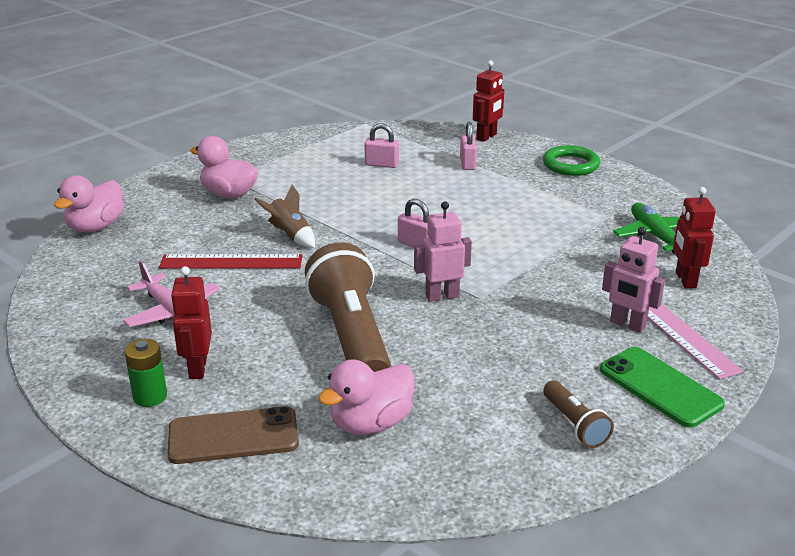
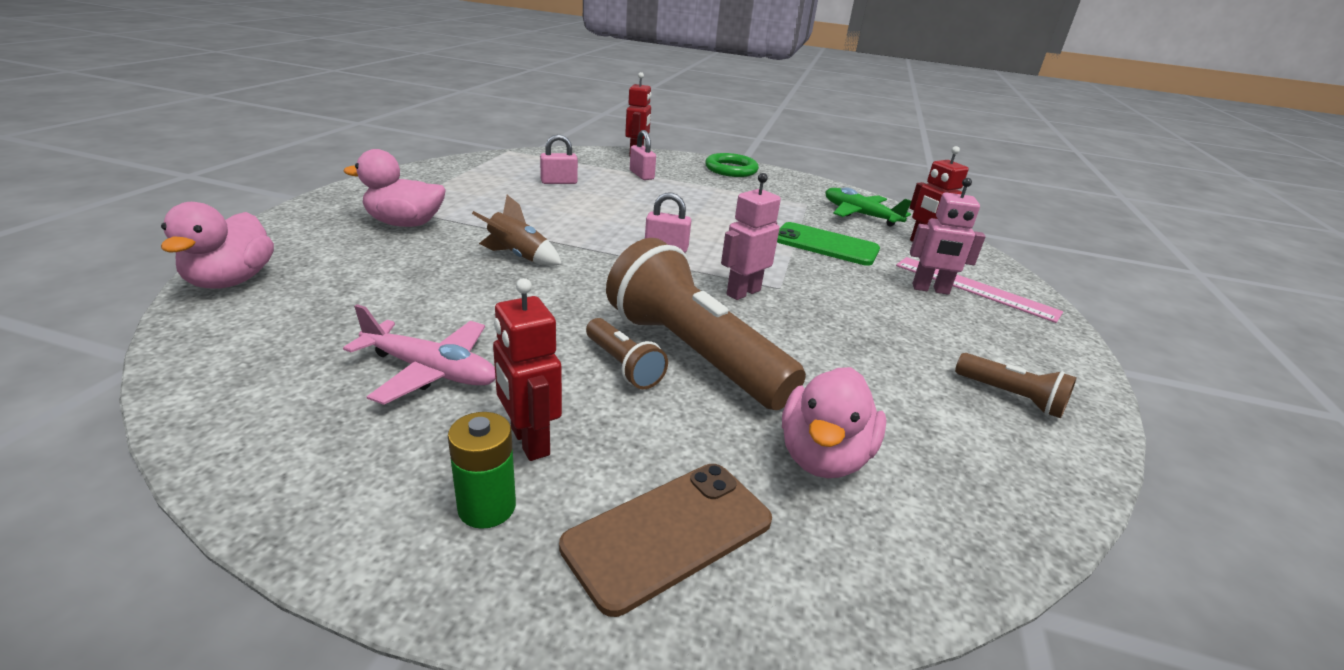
camera: 30 degrees left, 0 degrees up
(231, 262) = (467, 295): red ruler -> none
(294, 334) = (623, 365): none -> brown flashlight
(660, 387) = (1025, 340): green phone -> green phone (825, 245)

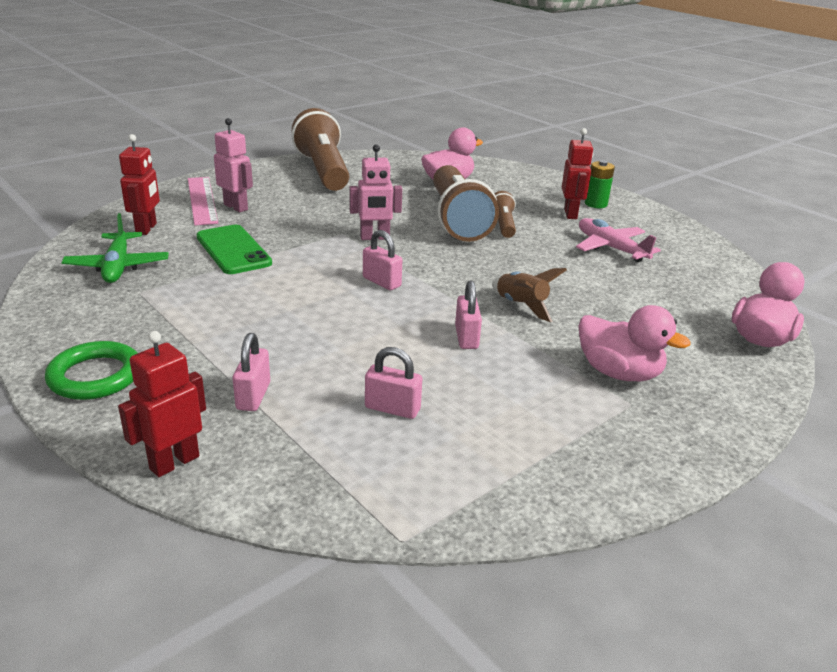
camera: 145 degrees left, 0 degrees up
(547, 223) = (466, 337): none -> pink padlock
(669, 533) = (533, 184): brown phone -> none
(1011, 397) = (323, 171): brown flashlight -> brown flashlight, size x2.12

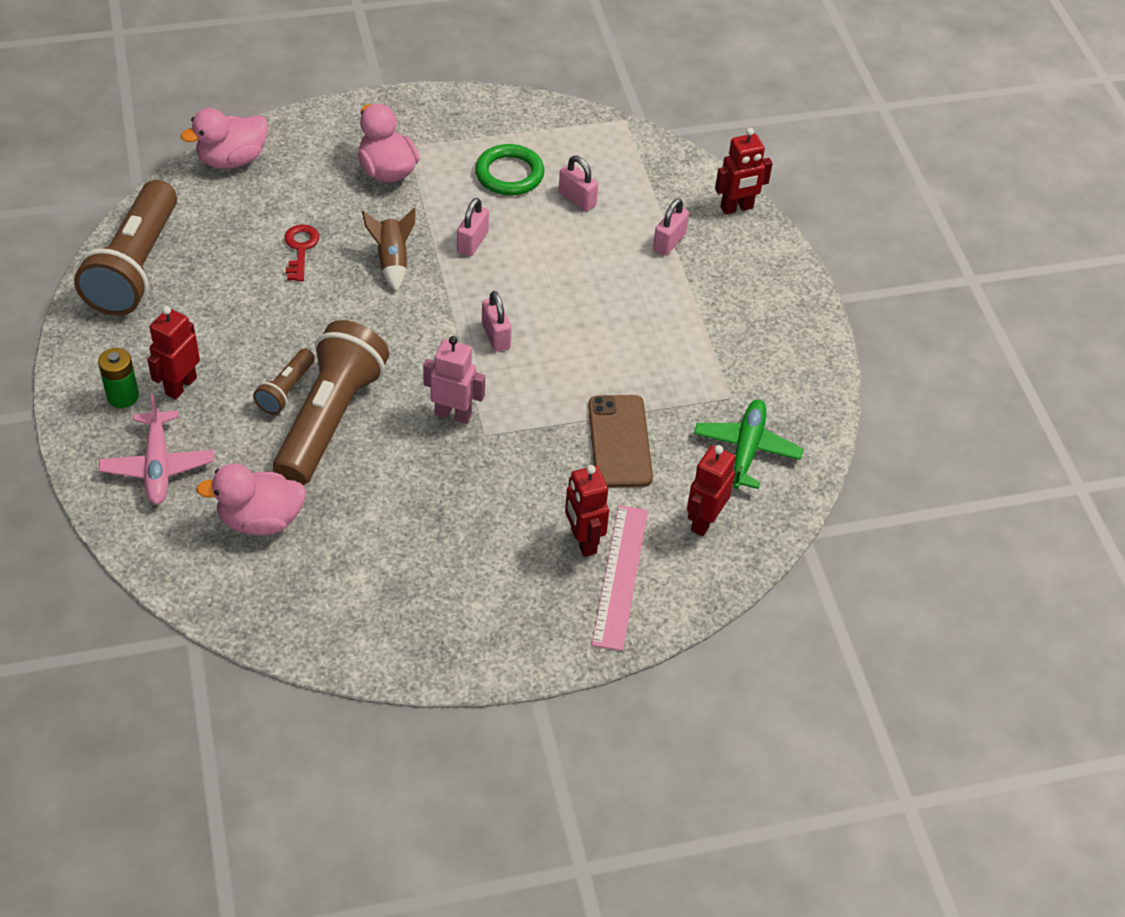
camera: 155 degrees left, 20 degrees up
(95, 376) = (780, 300): green ring -> green ring (509, 174)
(233, 250) = (619, 441): green phone -> brown phone
(236, 207) = (583, 541): pink robot -> red robot
(323, 171) = (416, 615): brown flashlight -> brown flashlight (136, 267)
(604, 294) = (300, 249): none -> red key
(610, 248) = (211, 309): pink plane -> pink plane (158, 466)

